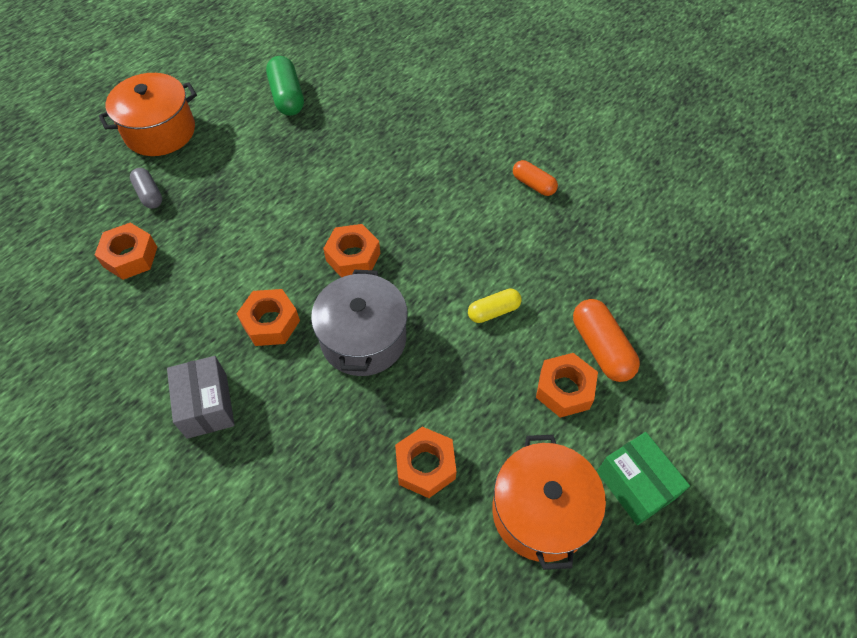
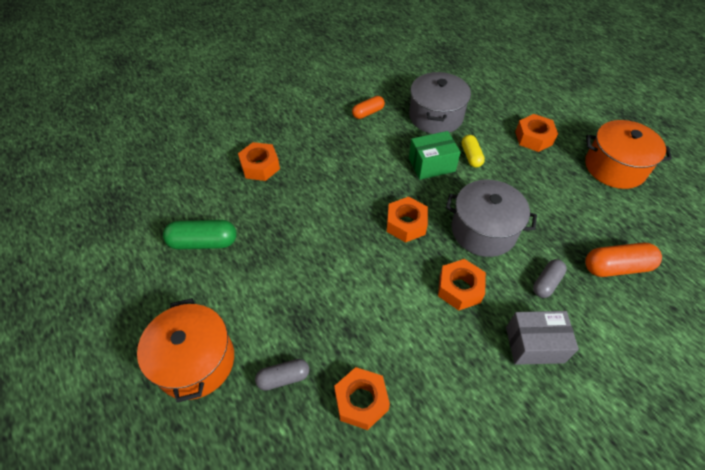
camera: 75 degrees left, 5 degrees down
(296, 416) = (546, 283): none -> grey capsule
(425, 466) = (586, 214): orange nut -> orange nut (260, 166)
(559, 260) = (436, 116): none -> grey pot
(601, 348) = (506, 115): orange capsule -> orange capsule (616, 267)
(635, 485) = (596, 125): green box -> green box (431, 165)

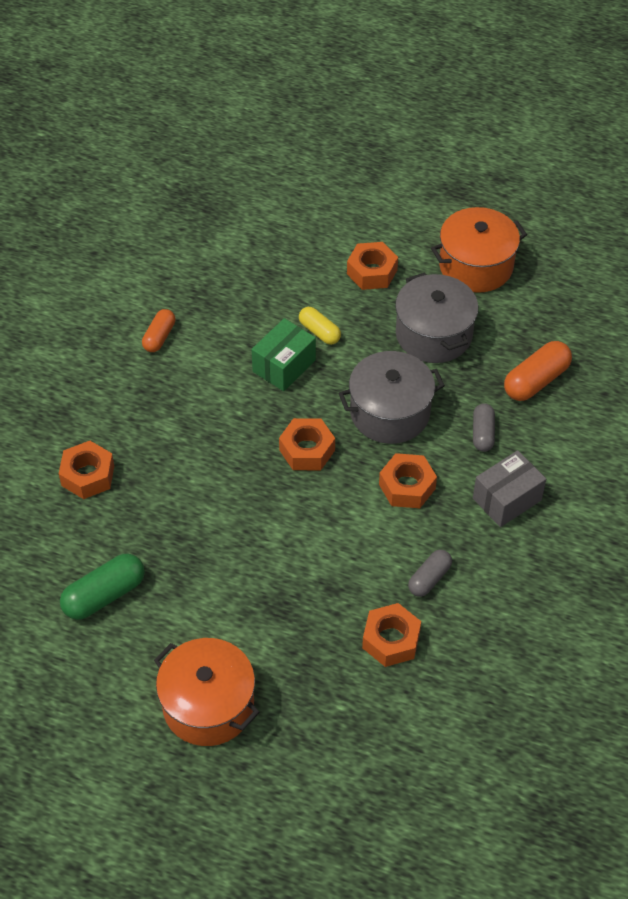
camera: 35 degrees left, 0 degrees up
(283, 378) = (305, 666): grey capsule -> grey capsule (429, 578)
(436, 116) = (244, 300): grey pot -> grey pot (433, 334)

